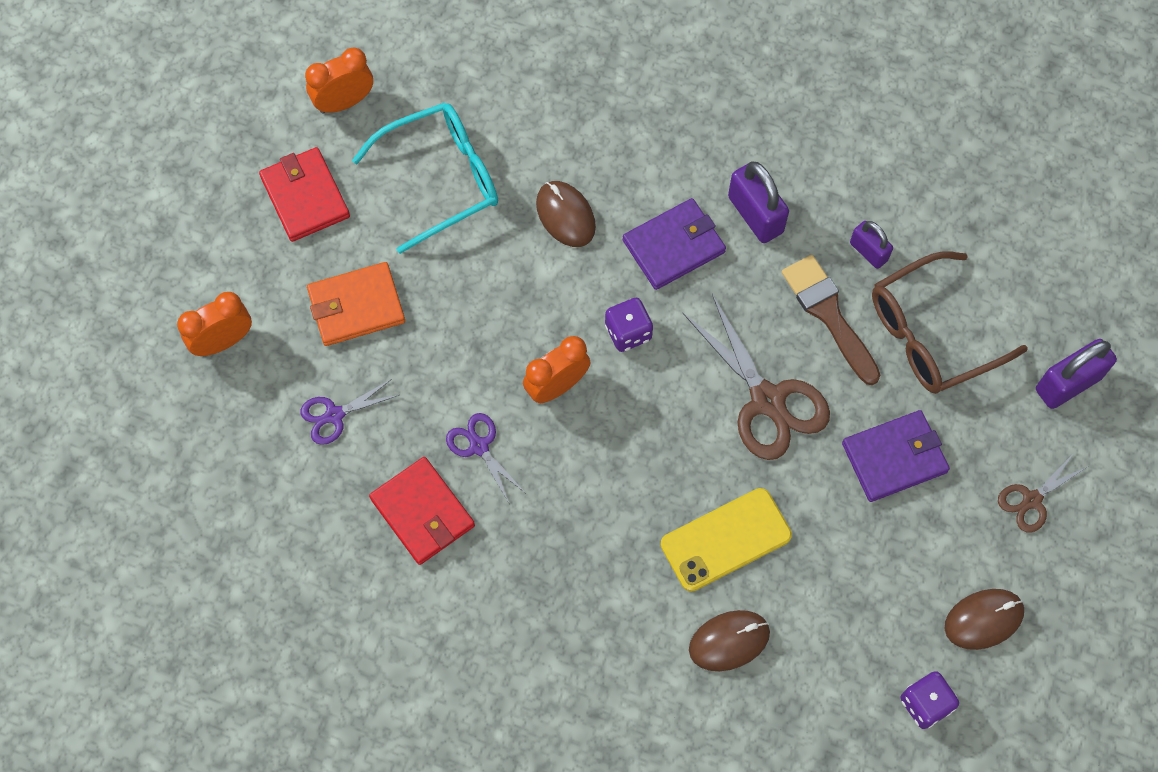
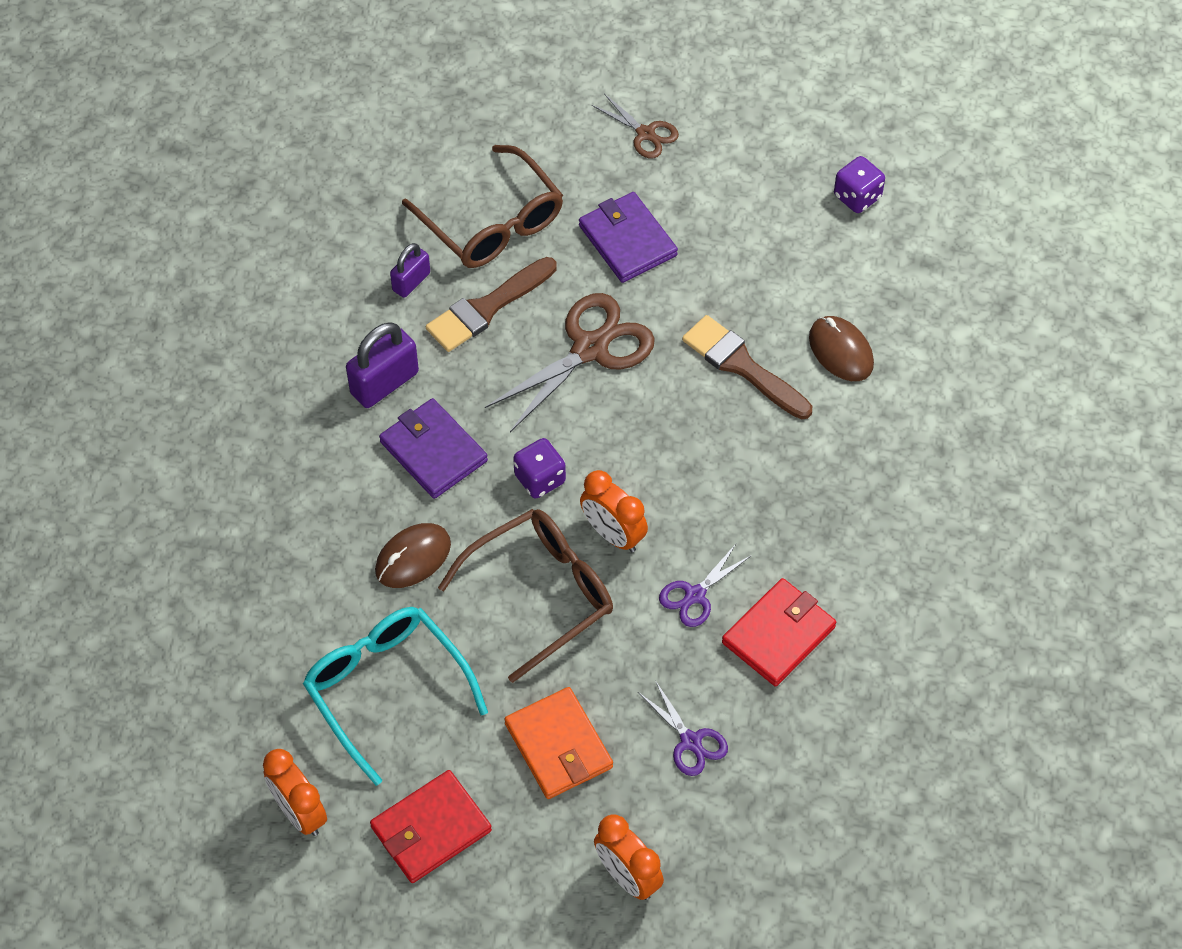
camera: 100 degrees left, 10 degrees down
(508, 315) = (541, 593): none -> brown glasses
(725, 539) = (742, 366): yellow phone -> brown brush
(983, 619) = (768, 161): brown mouse -> none
(1068, 384) = (523, 114): purple padlock -> none

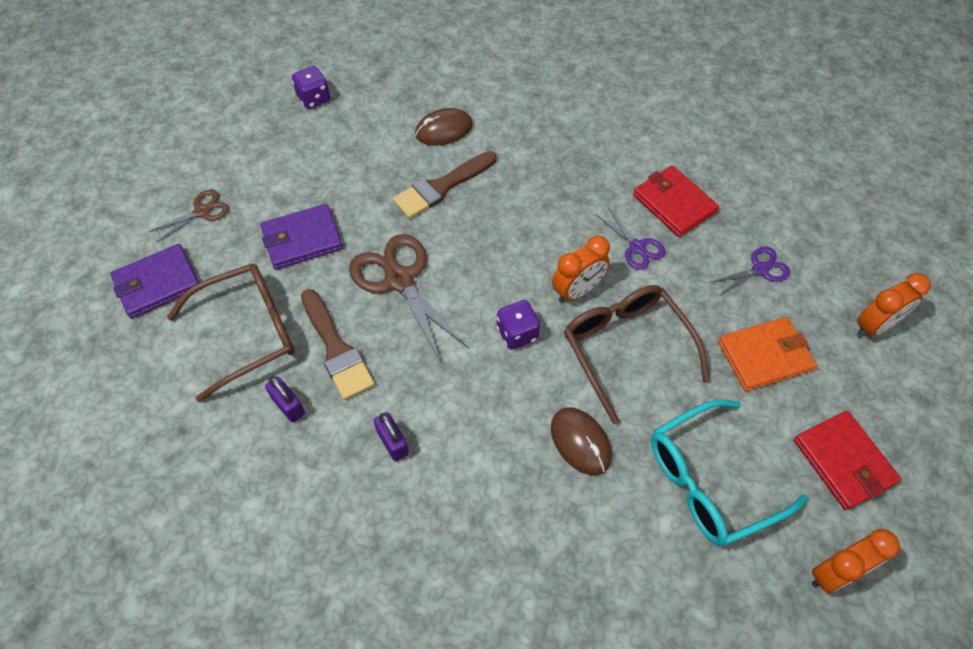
camera: 80 degrees left, 0 degrees up
(384, 383) = (393, 443): purple padlock -> purple padlock, size x0.62
(433, 451) = (474, 411): purple wallet -> purple wallet (157, 284)

